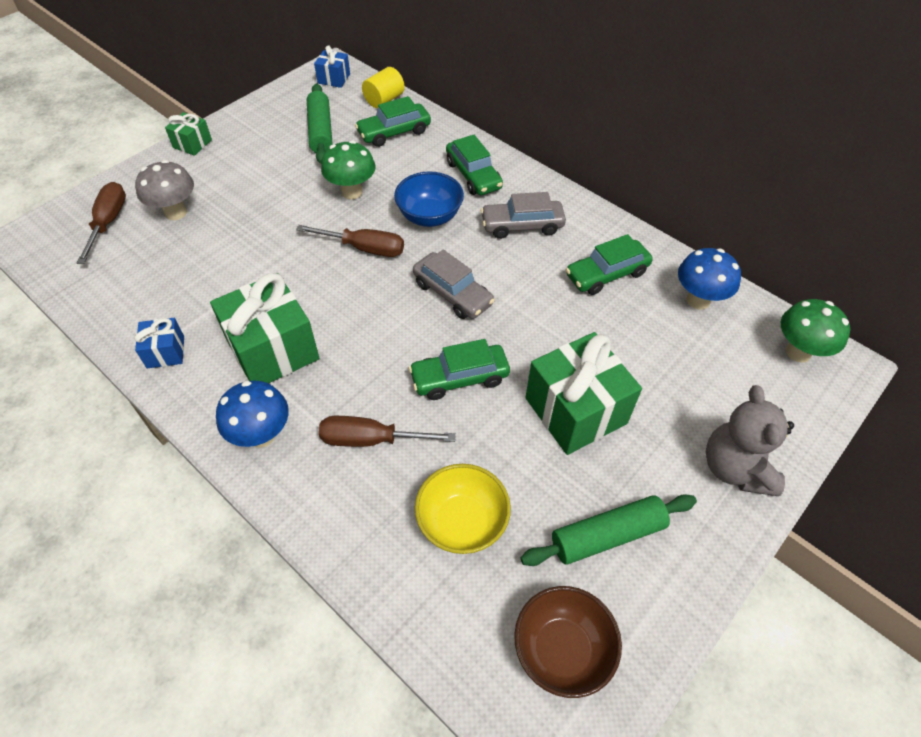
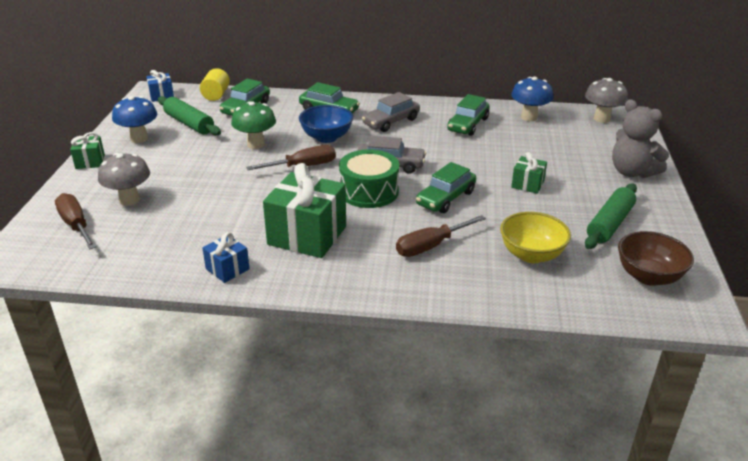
camera: 35 degrees left, 20 degrees down
(261, 435) = (357, 276): blue mushroom -> blue mushroom (139, 138)
(391, 321) = (369, 191): none -> green drum
(575, 410) = (527, 184): green gift -> green gift, size x0.49
(798, 352) = (601, 119): green mushroom -> grey mushroom

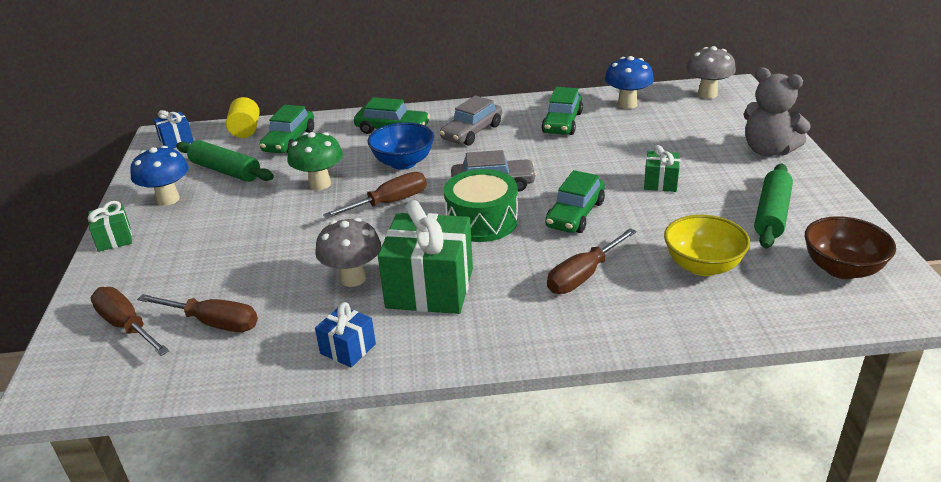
camera: 10 degrees left, 0 degrees up
(129, 200) = (185, 281): grey mushroom -> grey mushroom (353, 278)
(137, 233) = (213, 323): none -> brown screwdriver

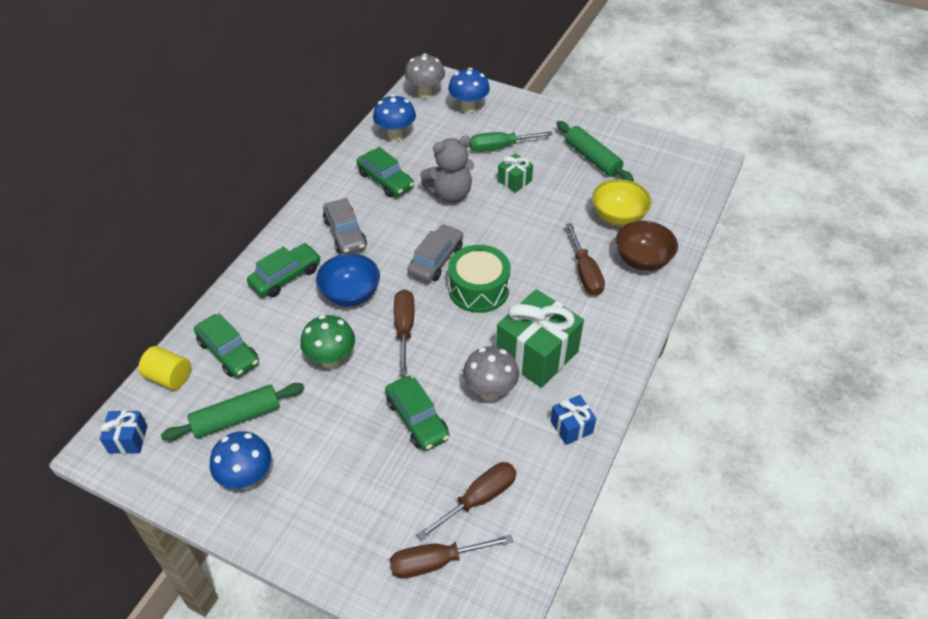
camera: 60 degrees left, 15 degrees up
(114, 239) = (282, 540): green gift -> none
(575, 214) = (514, 239): green car -> green car (417, 419)
(697, 157) = (500, 147): none -> green screwdriver
(725, 120) = (468, 108): none -> blue mushroom
(768, 150) = (523, 115): grey teddy bear -> grey teddy bear (450, 194)
(842, 269) = (664, 167): brown bowl -> brown bowl (642, 260)

